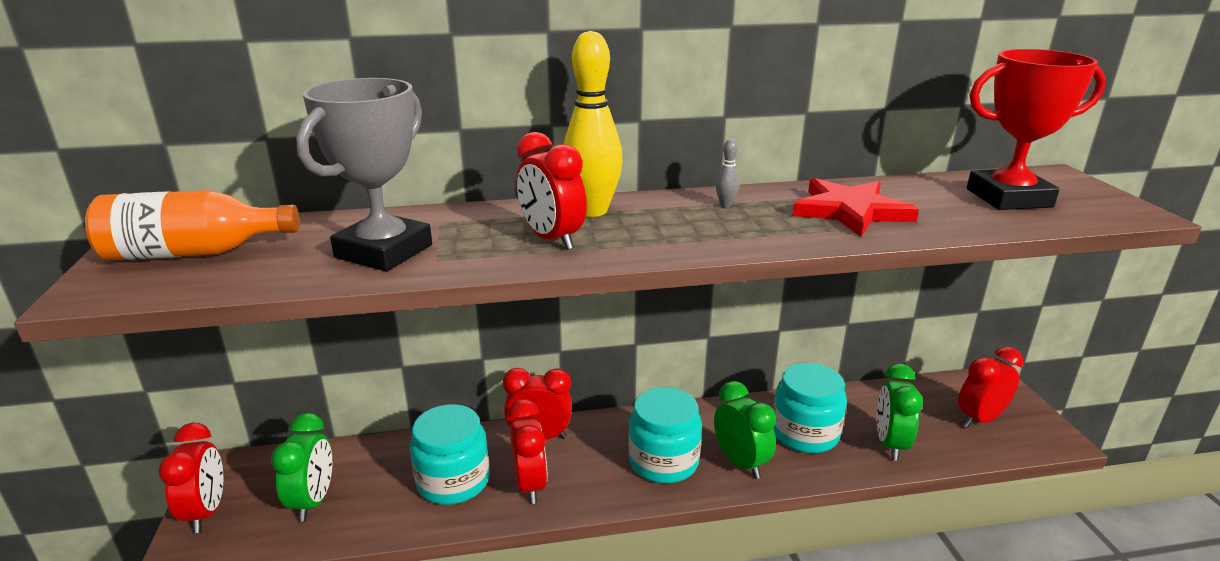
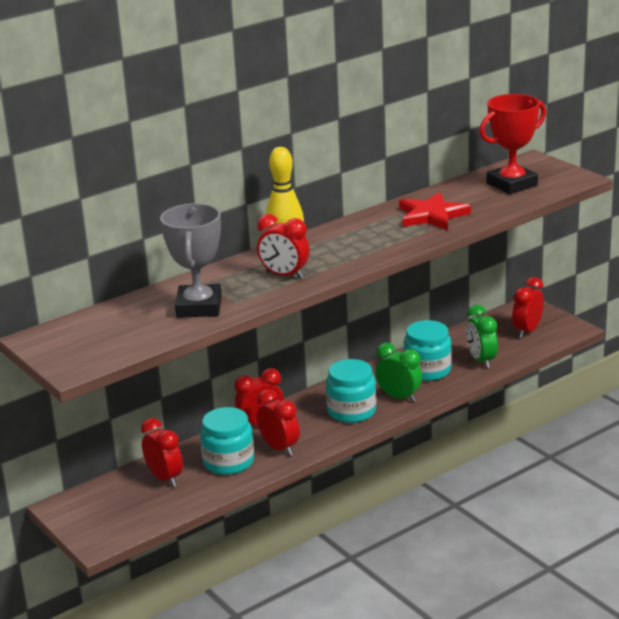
camera: 25 degrees left, 0 degrees up
(193, 253) = (88, 338): orange bottle -> none
(206, 512) = (85, 526): red clock -> red clock (165, 478)
(313, 501) = (149, 499): green clock -> none
(725, 205) = (359, 229): grey bowling pin -> none

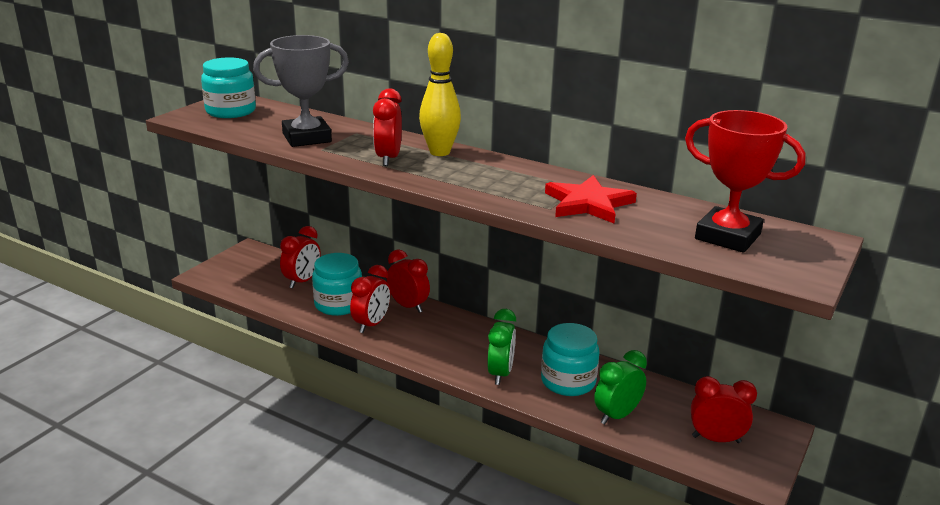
camera: 65 degrees right, 0 degrees up
(351, 411) = (457, 350): turquoise jar -> turquoise jar (231, 111)

